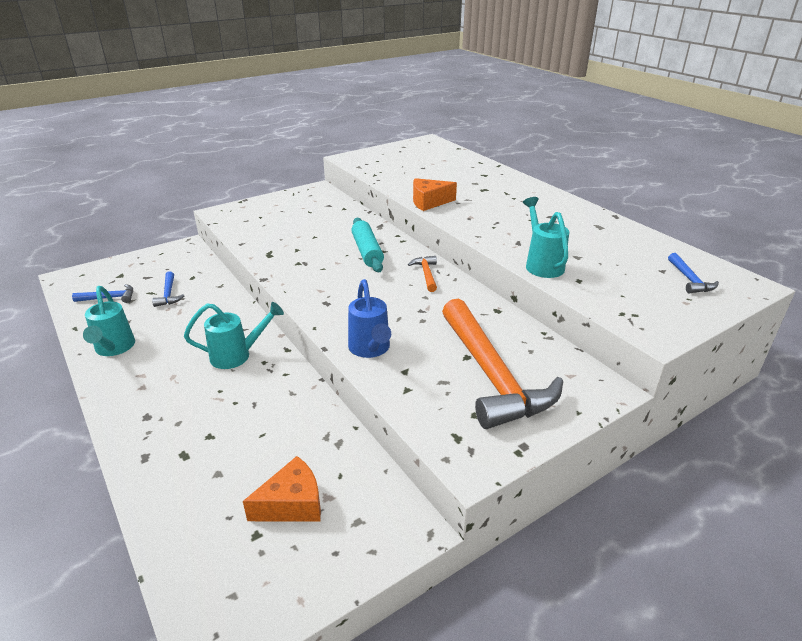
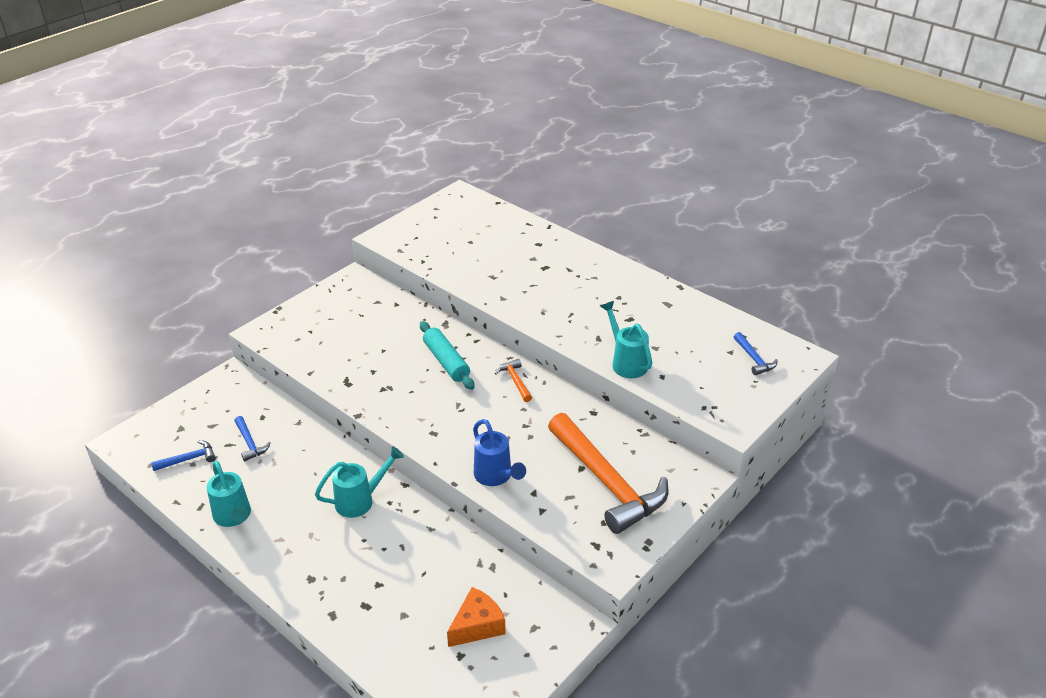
camera: 15 degrees left, 5 degrees up
(429, 202) = (496, 295): orange cheese -> none

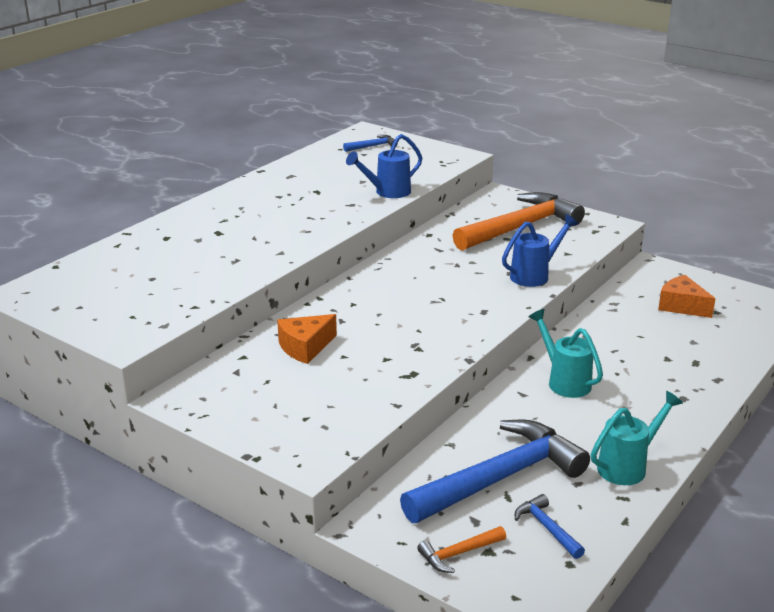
camera: 95 degrees left, 10 degrees down
(250, 443) = (500, 478): blue hammer -> blue hammer, size x2.40
(401, 332) = (305, 347): none -> orange cheese
(446, 361) = (361, 313): turquoise rolling pin -> none
(515, 381) = (389, 272): orange hammer -> orange hammer (458, 554)
(626, 362) = (387, 192): turquoise watering can -> blue watering can

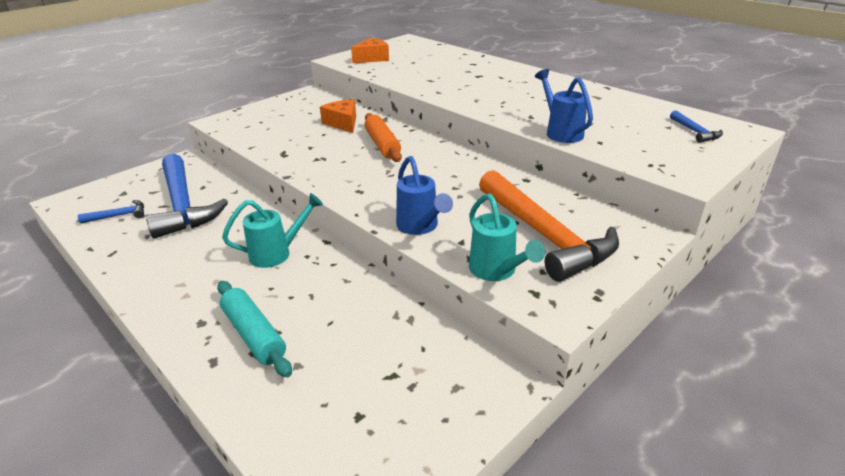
camera: 100 degrees right, 5 degrees up
(368, 311) = (382, 144): none -> orange rolling pin
(458, 554) = (132, 183): orange hammer -> none
(628, 466) = (141, 263): turquoise watering can -> turquoise watering can (497, 272)
(677, 367) = (254, 334): none -> turquoise rolling pin
(681, 306) = (385, 381): orange cheese -> orange cheese (372, 58)

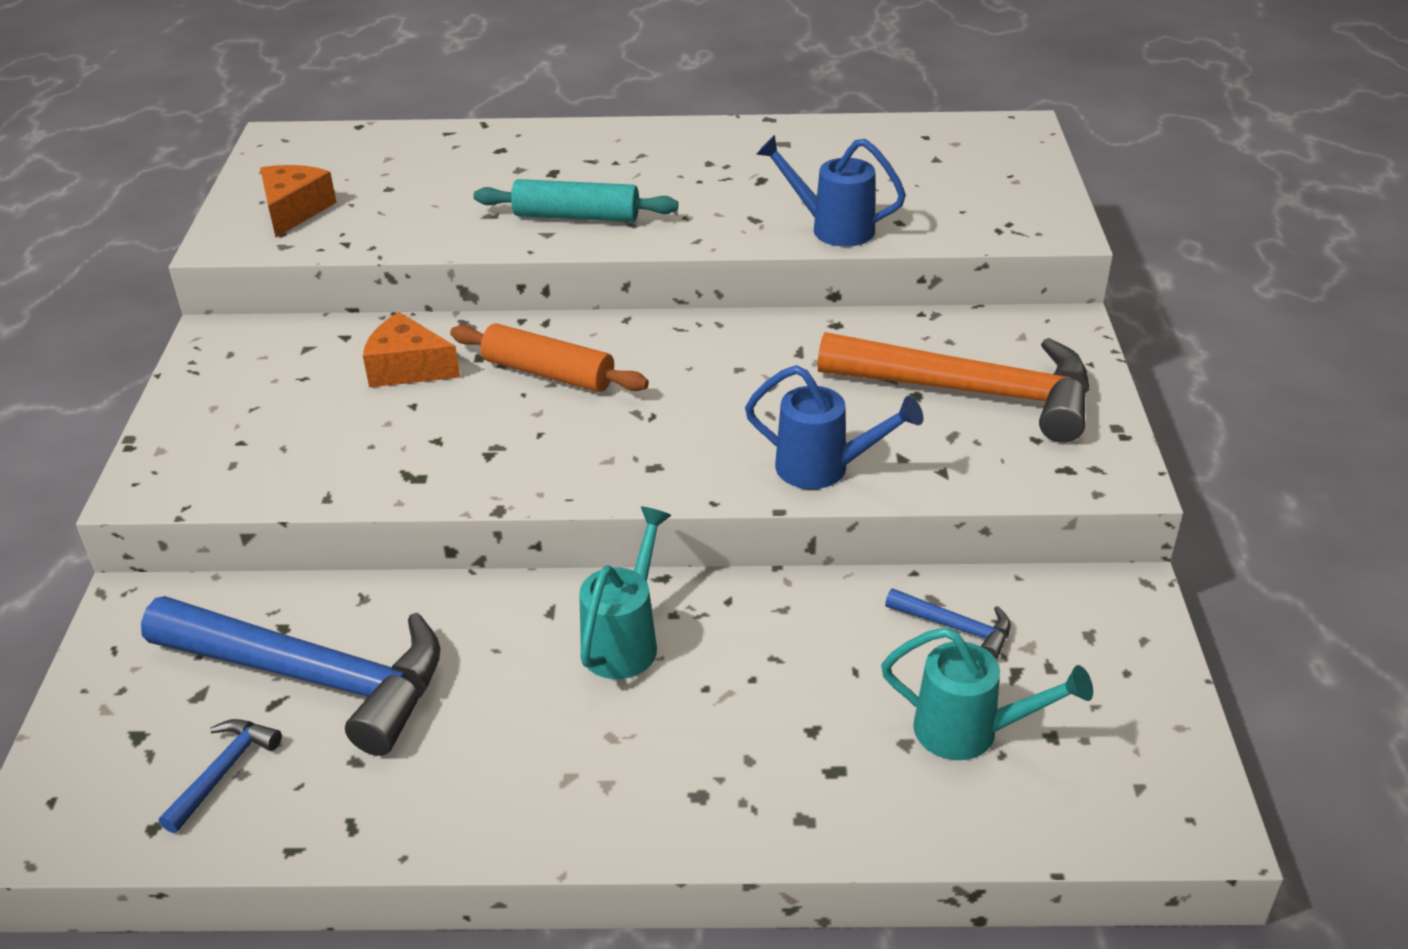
camera: 45 degrees left, 5 degrees up
(254, 334) = (794, 754): turquoise rolling pin -> turquoise rolling pin (576, 216)
(497, 272) = (996, 470): turquoise watering can -> turquoise watering can (971, 732)
(695, 132) = (974, 154): blue hammer -> blue hammer (956, 628)

